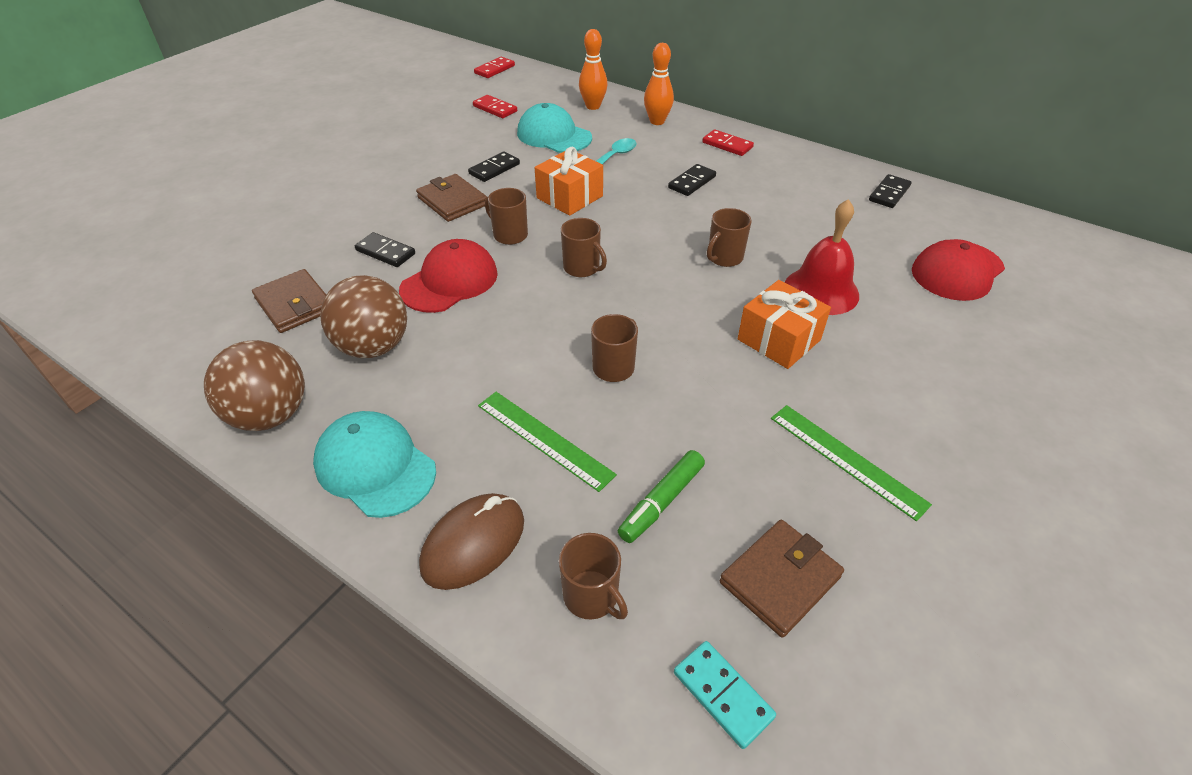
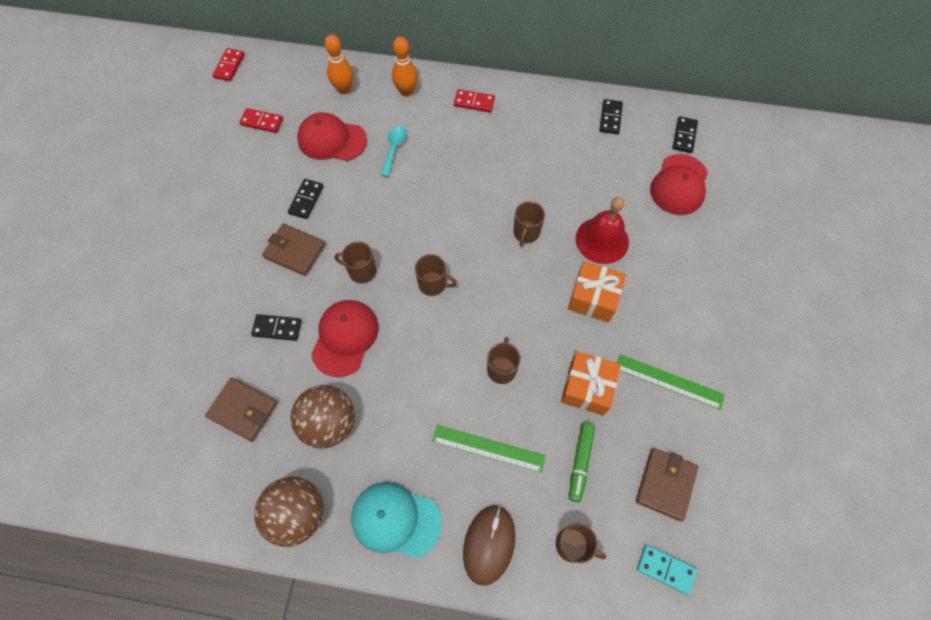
camera: 25 degrees left, 20 degrees up
(554, 135) = (332, 140): turquoise cap -> red cap
(569, 197) = (384, 210): orange gift -> orange gift (587, 388)
(692, 182) = (467, 158): black domino -> black domino (684, 136)

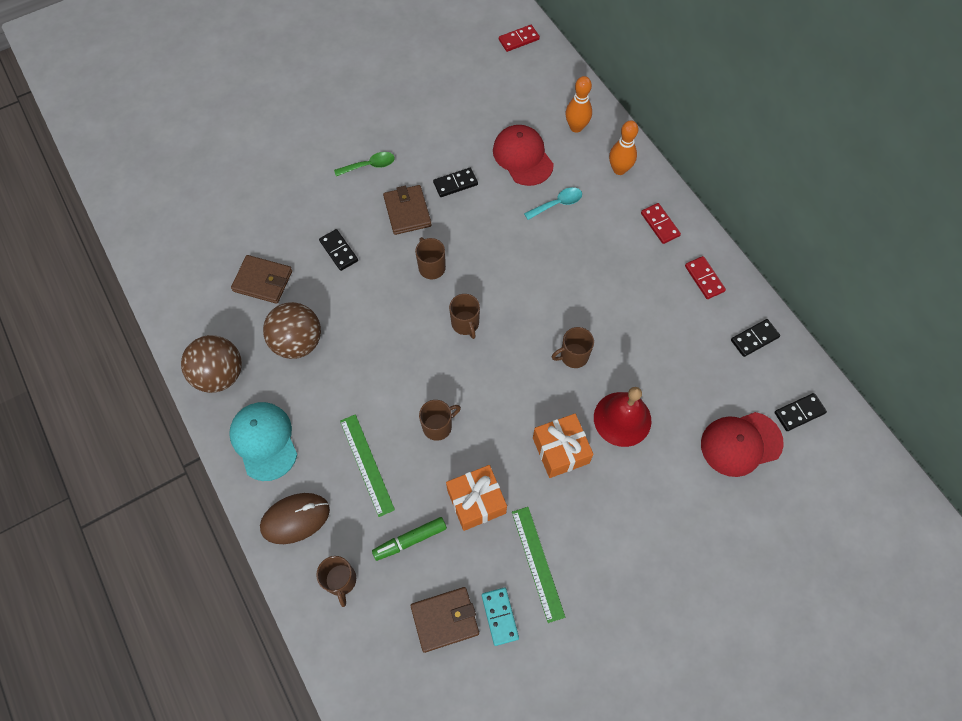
camera: 50 degrees right, 0 degrees up
(223, 247) = (369, 166): none -> green spoon
(243, 410) = (263, 281): brown wallet -> brown wallet turned 60 degrees counterclockwise
(262, 122) = (492, 101): red domino -> red domino (704, 279)
(345, 338) = (369, 300): red cap -> none
(665, 569) = (376, 665): turquoise domino -> turquoise domino (500, 616)

